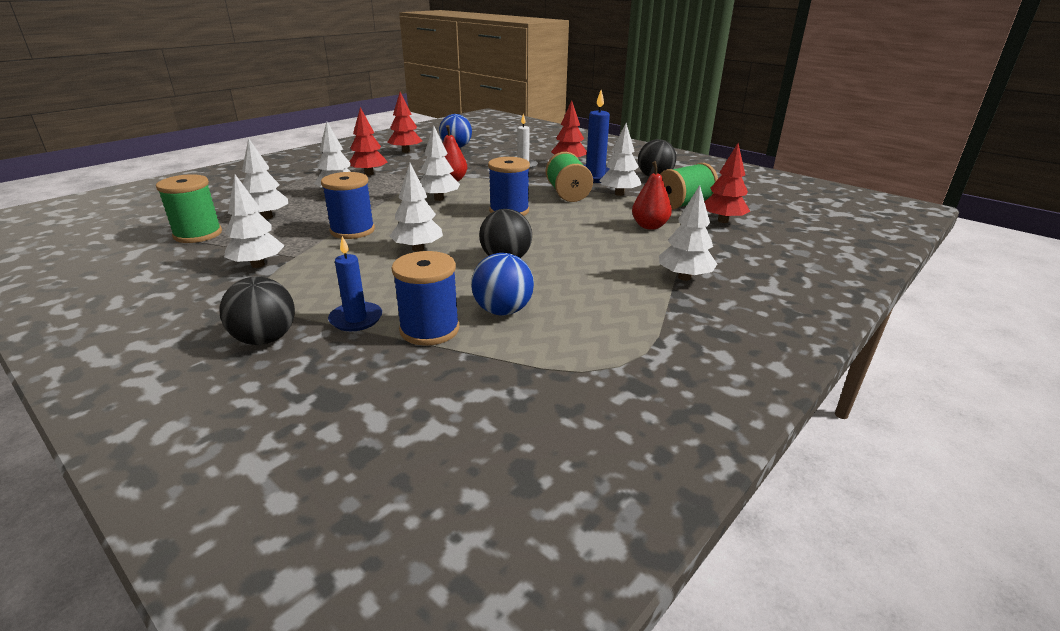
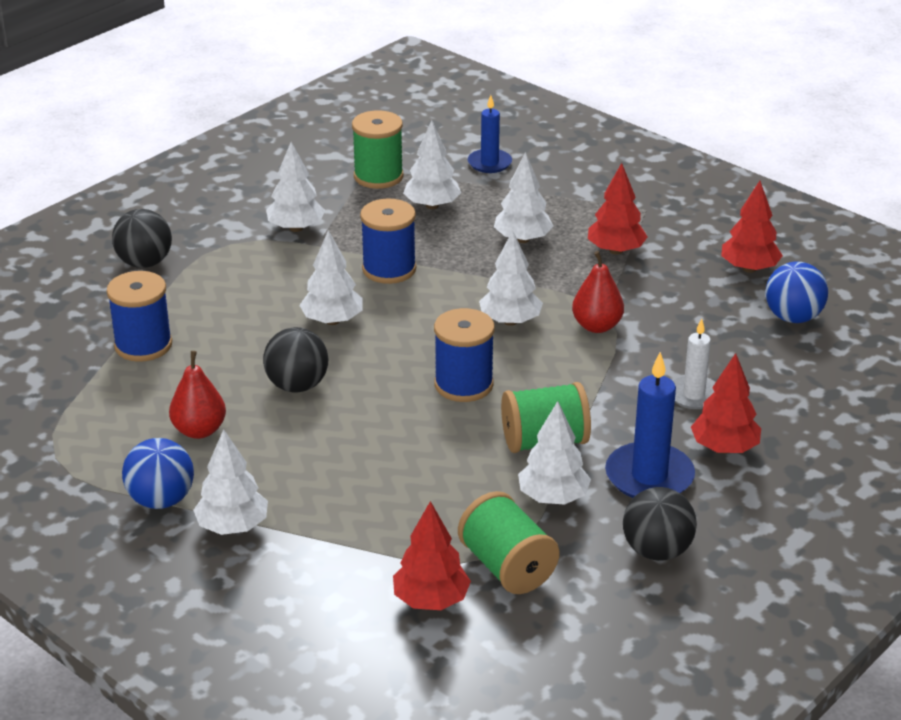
camera: 90 degrees right, 5 degrees up
(356, 319) = (171, 302): blue candle -> blue candle (489, 163)
(503, 311) = (171, 387): blue ball -> blue ball (161, 500)
(649, 226) = (406, 516): red pear -> red pear (199, 430)

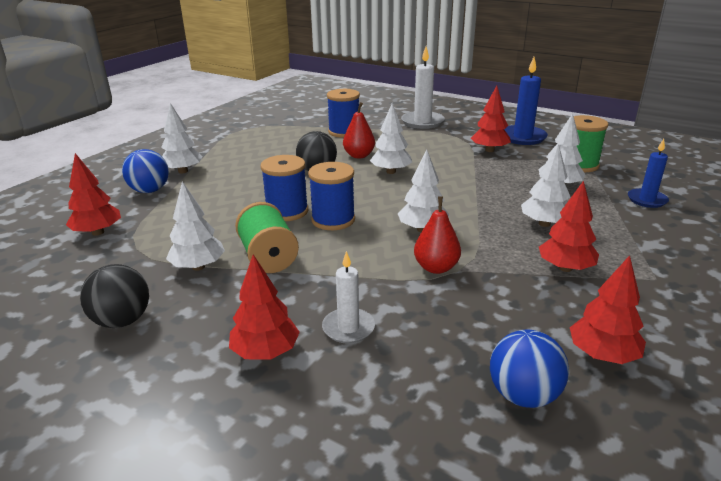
camera: 80 degrees right, 5 degrees down
(145, 263) = (422, 122): black ball -> white candle
(161, 500) = (208, 153): blue ball -> blue ball (150, 190)
(199, 430) = (269, 153): red pear -> red pear (359, 155)
(296, 228) = (489, 150): white tree -> red tree
(389, 269) = (462, 181): blue spool -> blue spool (287, 211)
(507, 567) = (122, 255): green spool -> none
(649, 476) = (223, 310): blue candle -> blue candle (522, 137)

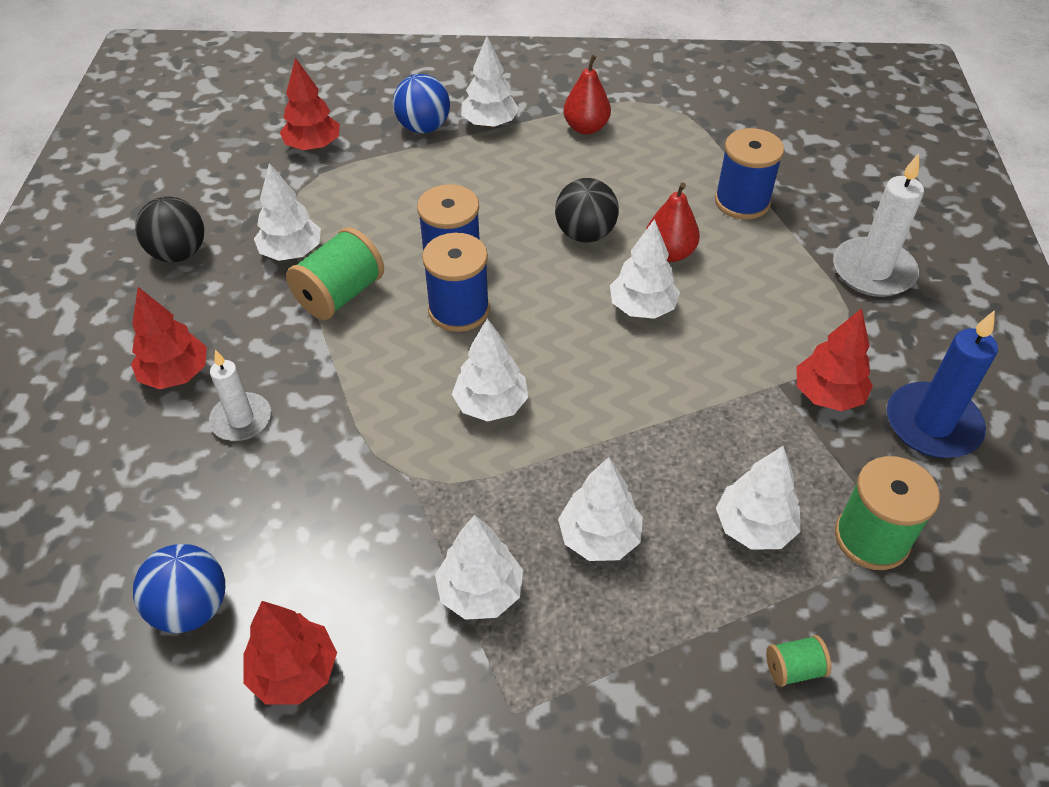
camera: 60 degrees right, 20 degrees up
(436, 267) = (402, 452): red pear -> red pear (586, 128)
(565, 268) = (480, 592): red tree -> white tree
(647, 200) = (794, 669): blue candle -> green spool

